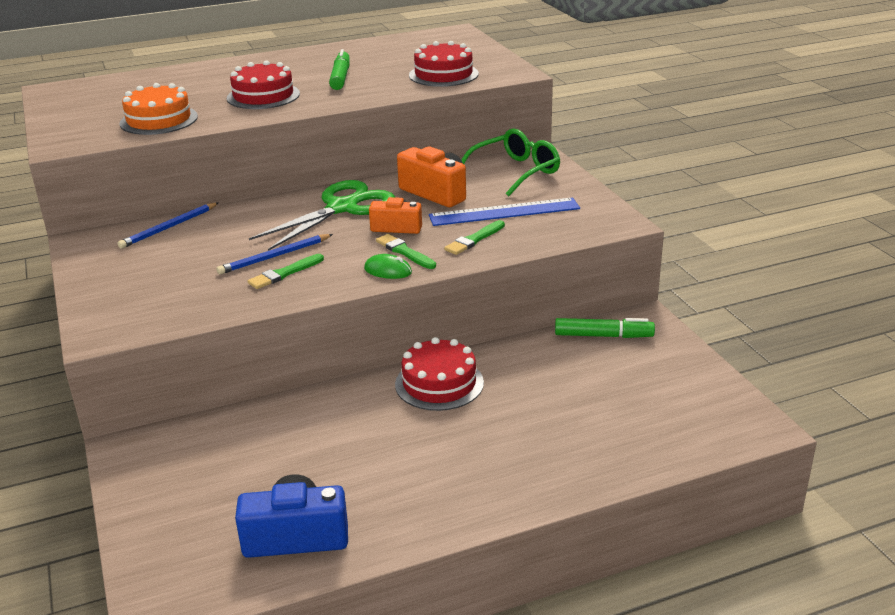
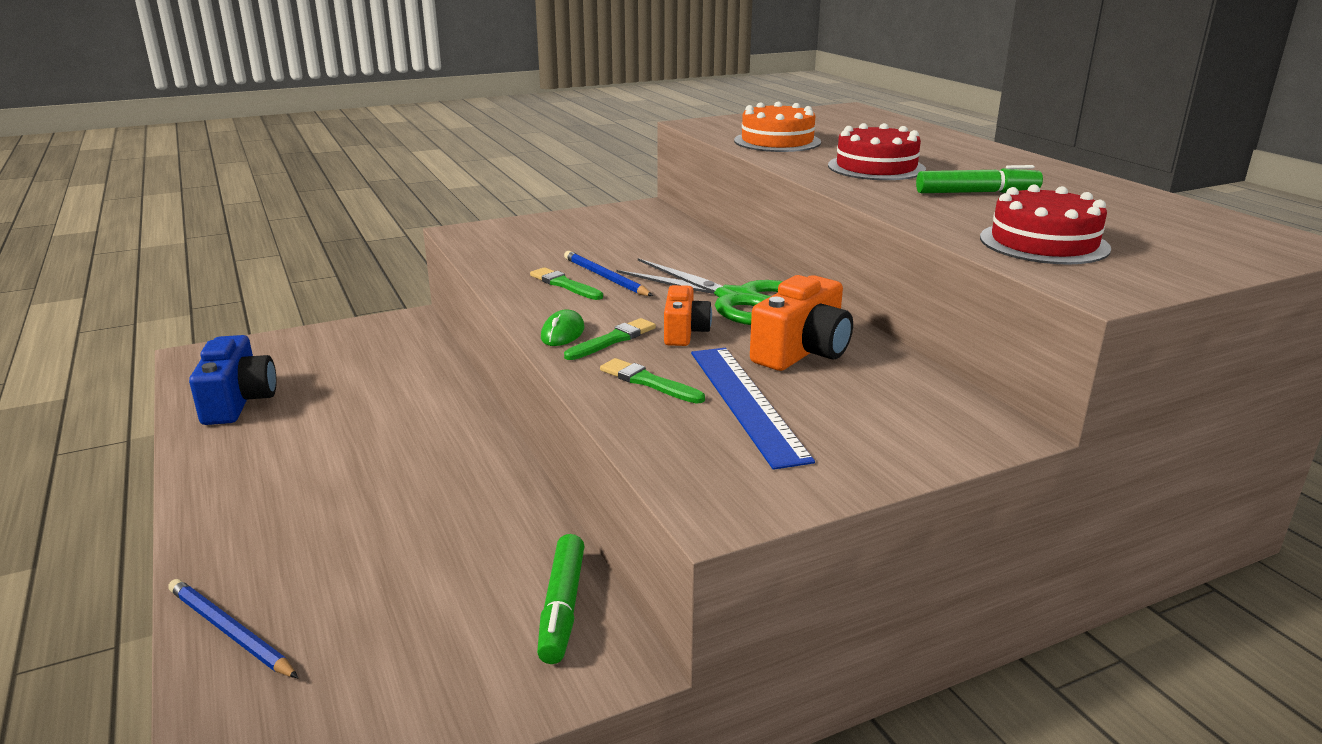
camera: 85 degrees right, 5 degrees down
(169, 228) = (674, 231): blue pencil -> blue pencil (230, 632)
(439, 383) = (465, 463): red cake -> none
(516, 172) = (912, 411): green glasses -> none

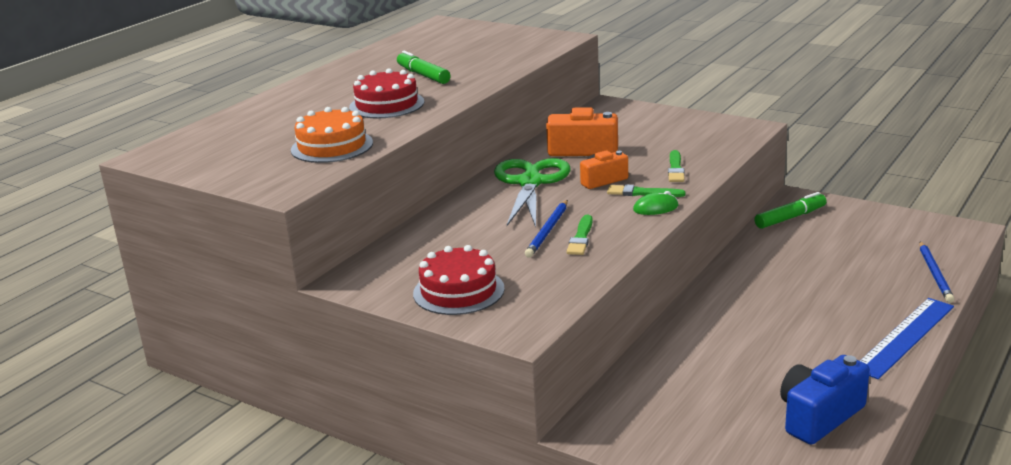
camera: 120 degrees left, 0 degrees up
(746, 402) = (660, 146): blue ruler -> blue ruler (904, 337)
(1044, 243) = (507, 52): red cake -> red cake (458, 291)

